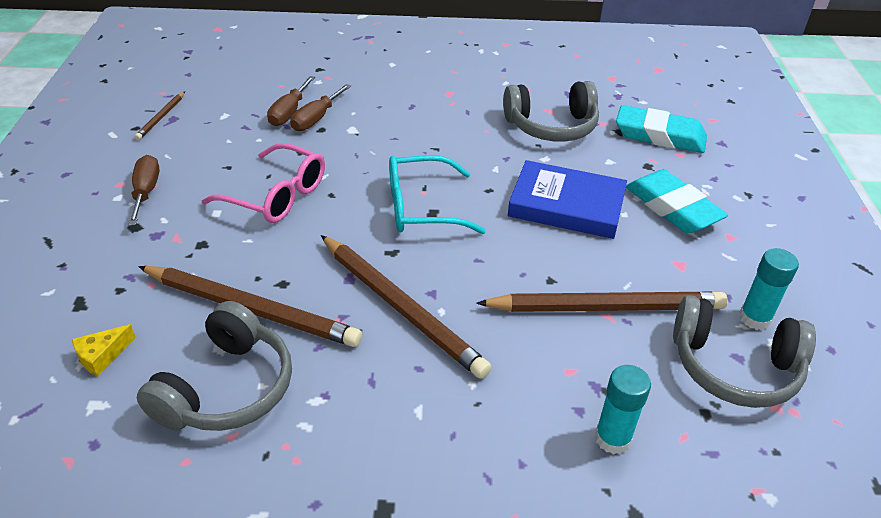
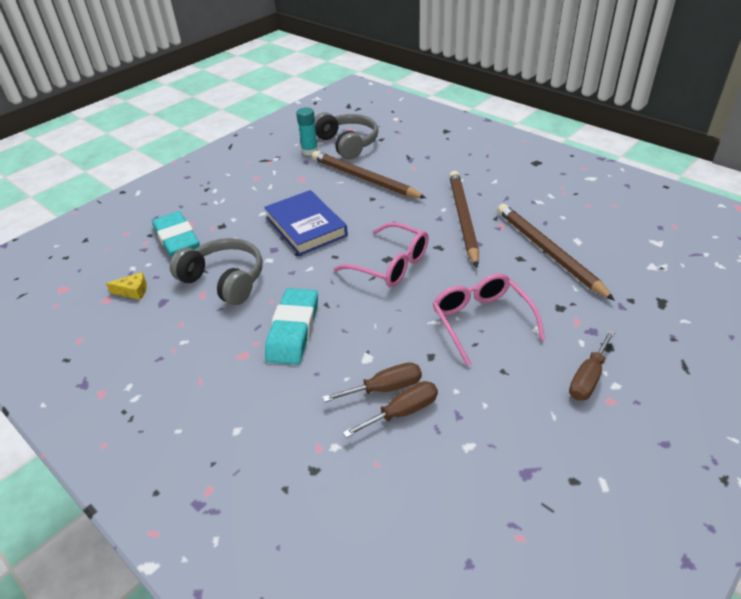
camera: 135 degrees left, 0 degrees up
(102, 356) = (650, 264): yellow cheese -> yellow cheese (133, 291)
(161, 117) = (538, 483): brown pencil -> none
(227, 388) = (582, 222): grey headphones -> none
(421, 207) = (391, 264): turquoise glasses -> pink glasses
(612, 438) = (426, 146): turquoise glue stick -> none
(672, 208) = (255, 200): turquoise eraser -> turquoise eraser (293, 330)

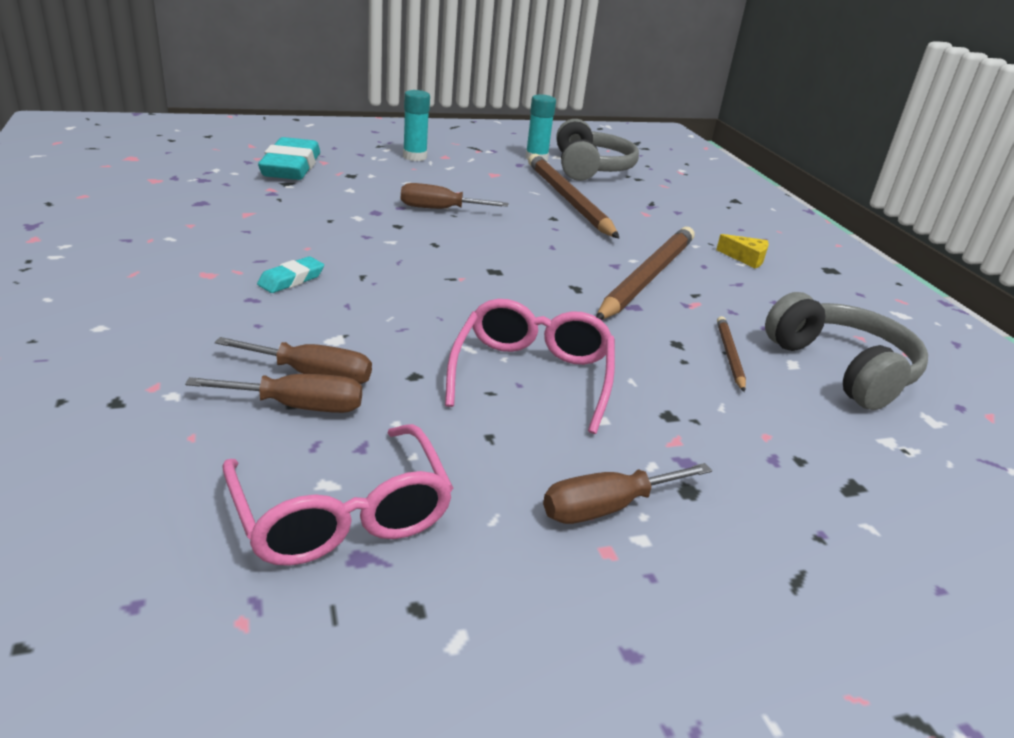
camera: 25 degrees right, 10 degrees down
(133, 291) = (188, 184): yellow cheese -> yellow cheese (746, 258)
(224, 280) = (286, 213): grey headphones -> grey headphones (842, 369)
(240, 188) = (414, 157): none -> turquoise glue stick
(293, 330) = (291, 279): turquoise eraser -> turquoise eraser, size x0.50
(306, 226) = (440, 209): blue book -> brown screwdriver
(391, 264) = (491, 277): pink glasses -> pink glasses (342, 515)
(548, 252) = (730, 355): brown pencil -> brown pencil, size x0.47

